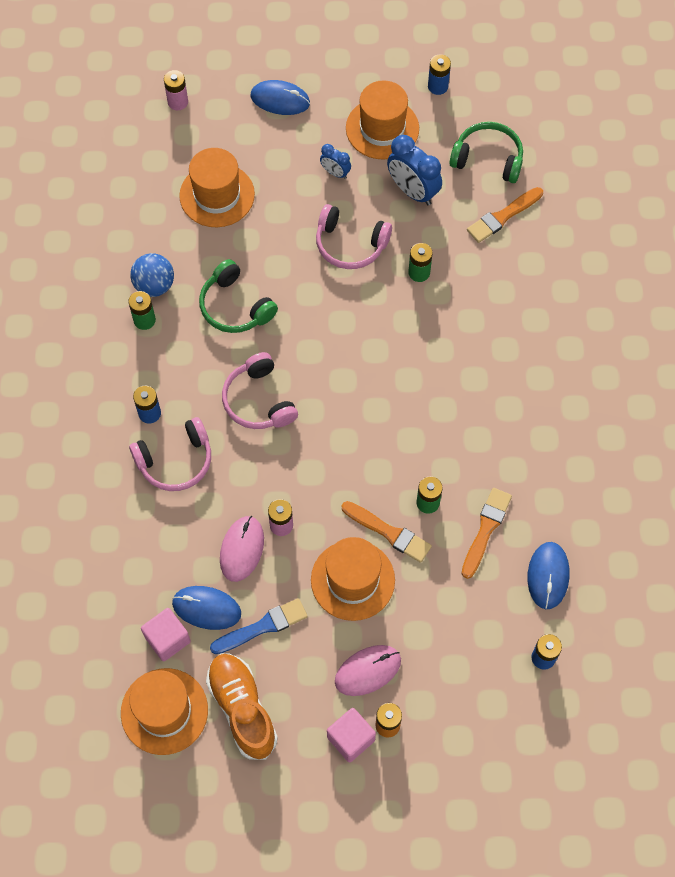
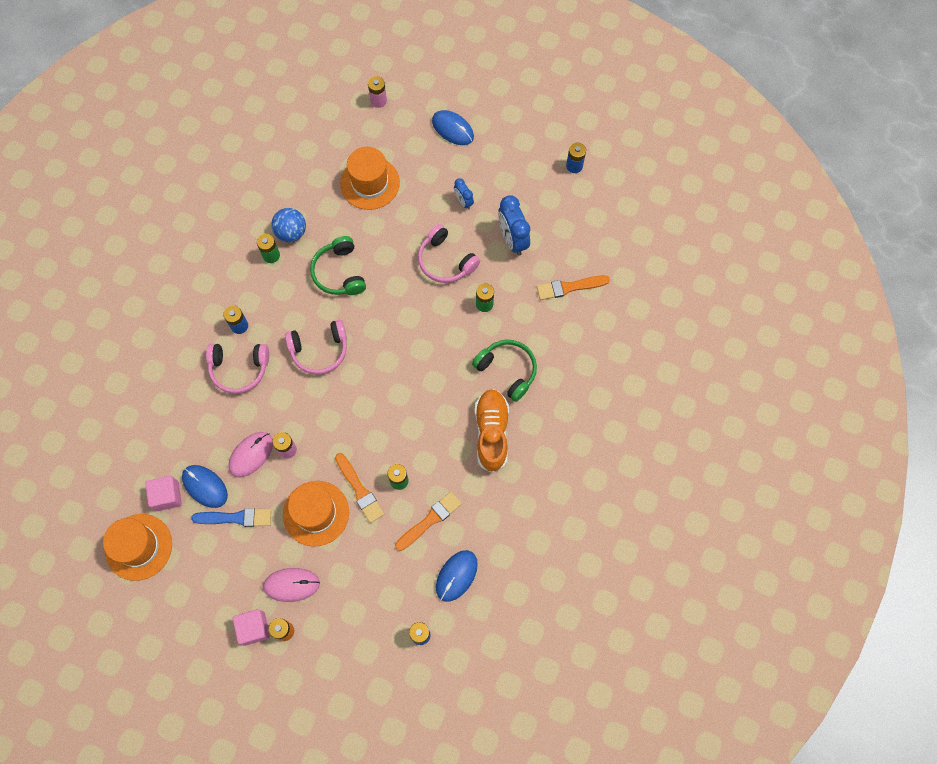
camera: 25 degrees right, 5 degrees up
(242, 709) = (191, 571): orange shoe -> orange shoe (491, 433)
(259, 400) = (319, 350): pink headphones -> pink headphones turned 105 degrees counterclockwise
(382, 128) = (515, 182): orange hat -> none
(488, 159) = (582, 238): green headphones -> green headphones (507, 370)

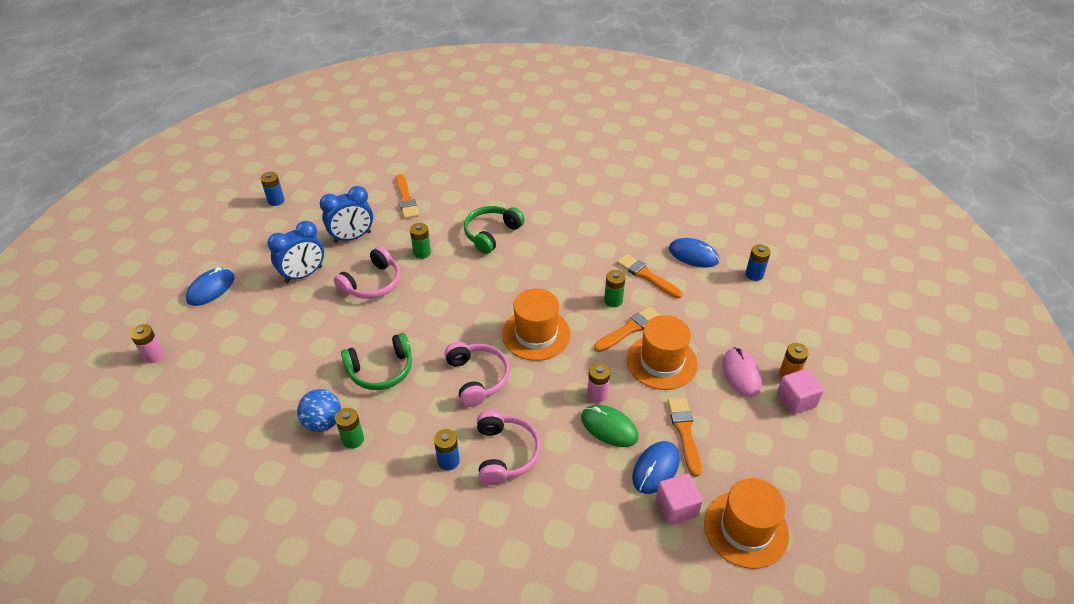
camera: 95 degrees left, 25 degrees down
(236, 518) = (684, 432): blue brush -> orange brush
(251, 454) = (609, 427): pink mouse -> green mouse
(370, 183) = (267, 353): orange hat -> orange hat (536, 334)
(463, 201) = (303, 274): blue clock -> blue clock, size x1.85
(491, 433) = (554, 240): orange shoe -> none

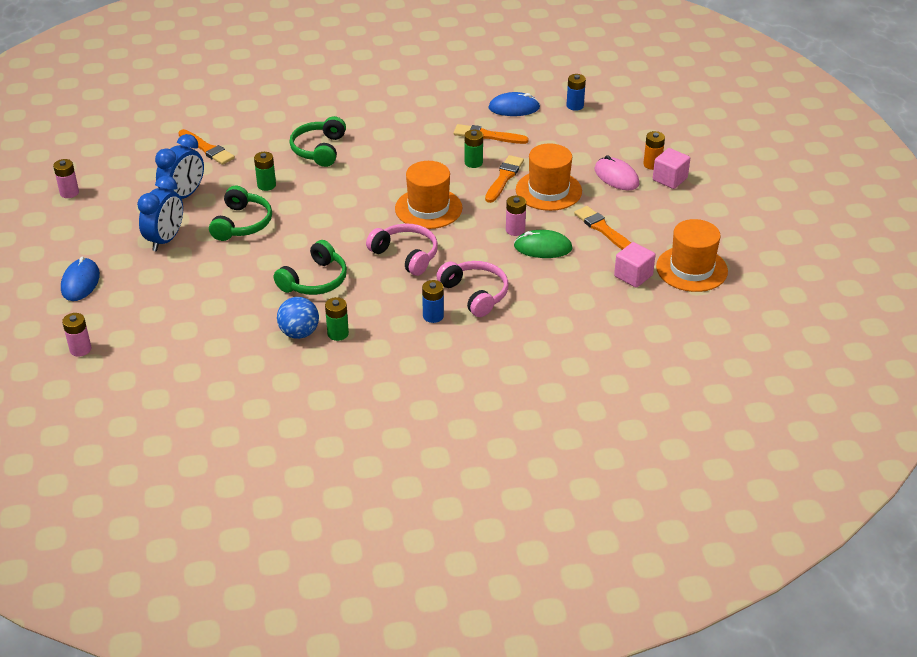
camera: 30 degrees left, 5 degrees down
(276, 201) = (69, 193): blue battery -> pink battery
(372, 283) = (242, 223): pink headphones -> green headphones
(655, 468) = (599, 259): blue mouse -> none

